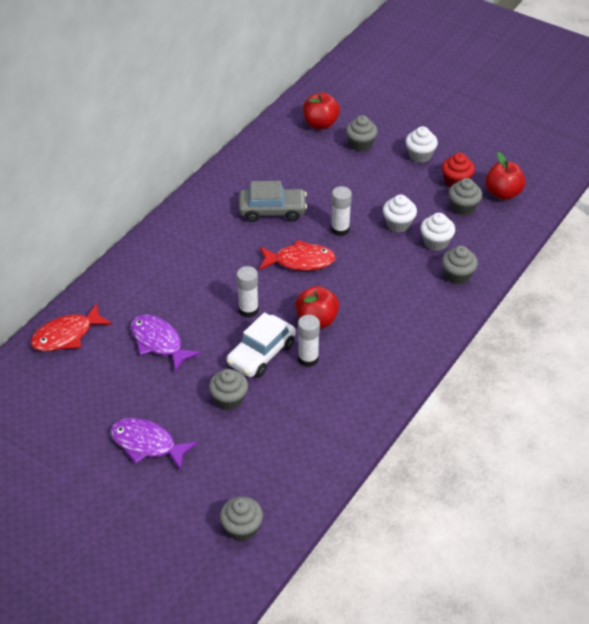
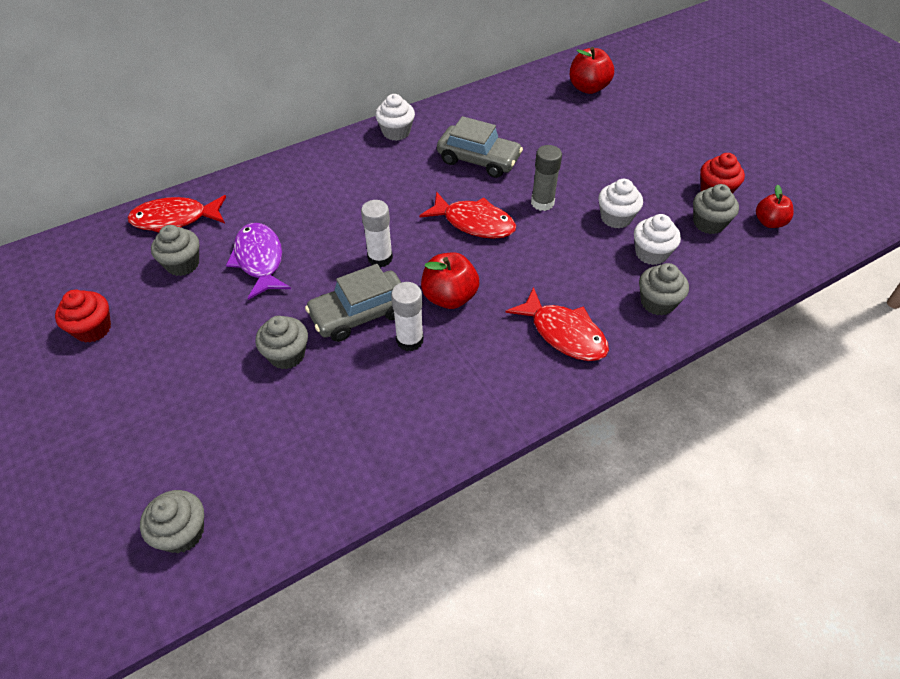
camera: 25 degrees right, 5 degrees up
(70, 434) = (93, 329): none -> red cupcake
(147, 444) = (160, 373): purple fish -> none
(261, 354) = (360, 314): white car -> grey car
(340, 229) = (542, 203): white glue stick -> grey glue stick
(360, 144) = (621, 120): grey cupcake -> grey cupcake (182, 264)
(408, 317) = (564, 333): none -> red fish
(420, 155) = (685, 150): white cupcake -> white cupcake (396, 132)
(502, 193) = (769, 222): red apple -> red apple, size x0.66

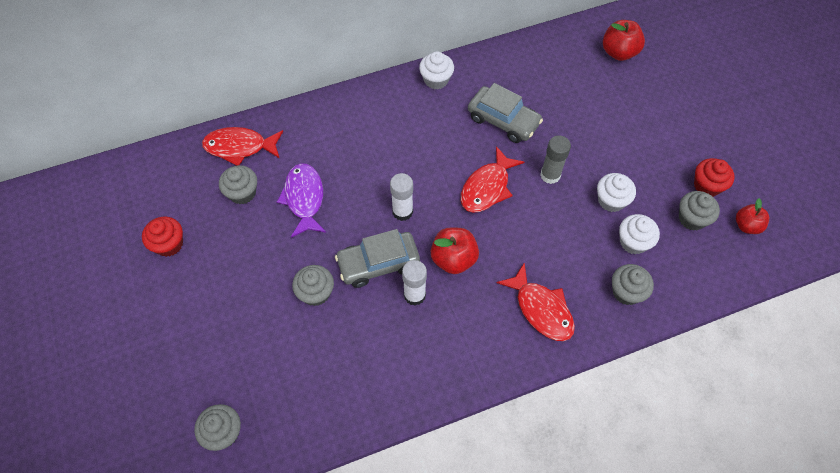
camera: 10 degrees right, 10 degrees up
(474, 223) = (487, 187): red fish -> red fish turned 90 degrees clockwise

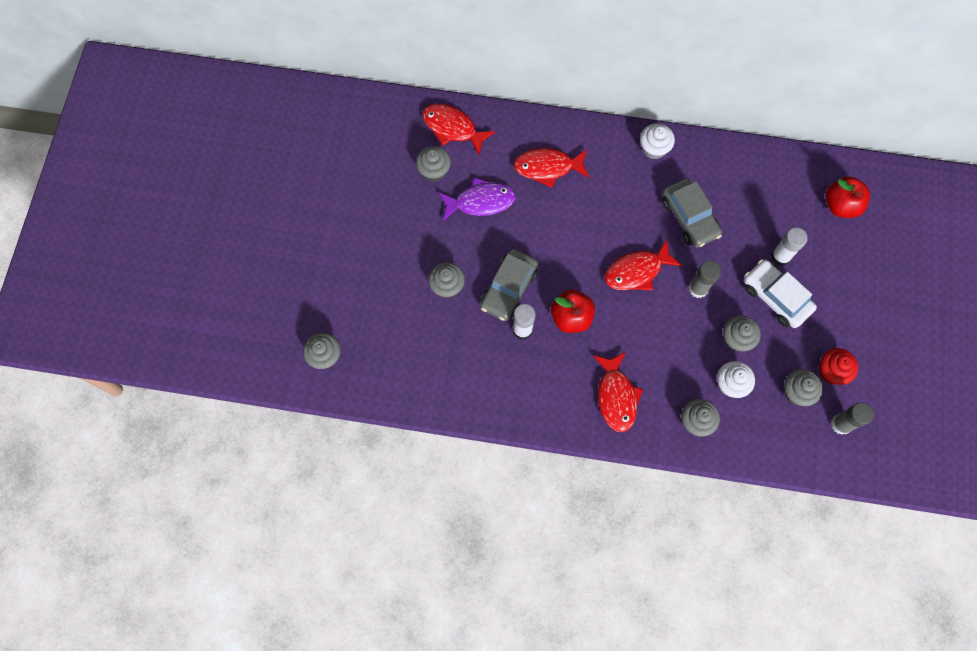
camera: 30 degrees right, 10 degrees up
(169, 244) = (356, 186): red cupcake -> none
(304, 198) = (480, 202): purple fish -> purple fish turned 60 degrees clockwise
(351, 139) = (547, 167): none -> red fish
(378, 264) = (509, 289): grey car -> grey car turned 75 degrees counterclockwise
(402, 211) = (553, 255): white glue stick -> white glue stick (780, 257)
(611, 200) = (736, 339): white cupcake -> grey cupcake
(619, 149) = (775, 297): none -> white car
(746, 225) = (841, 424): red apple -> grey glue stick

